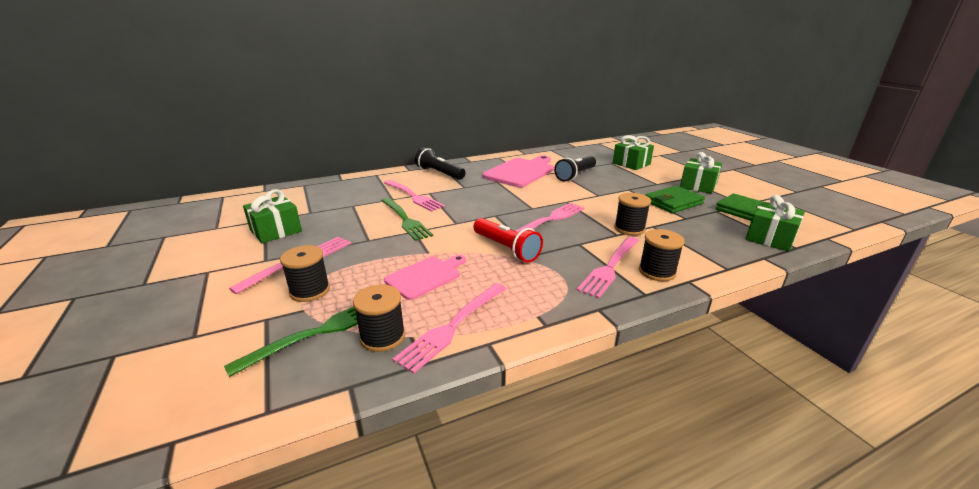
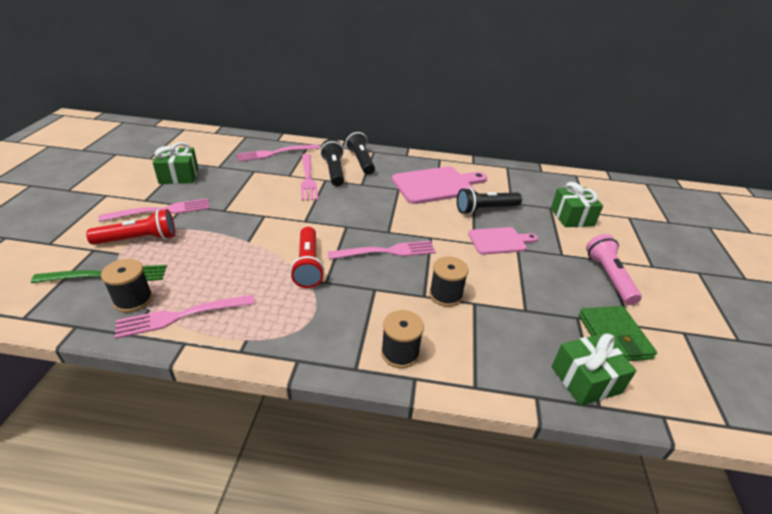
camera: 30 degrees right, 10 degrees up
(310, 291) = (139, 239): black spool -> red flashlight
(405, 219) = (272, 201): green fork -> none
(425, 276) = (219, 263): pink cutting board -> pink cutting board (499, 241)
(428, 185) = (334, 171): none -> black flashlight
(610, 267) = (365, 326): pink fork -> pink fork (275, 153)
(673, 202) = (542, 285): green wallet -> none
(698, 186) = (609, 277): green gift -> pink flashlight

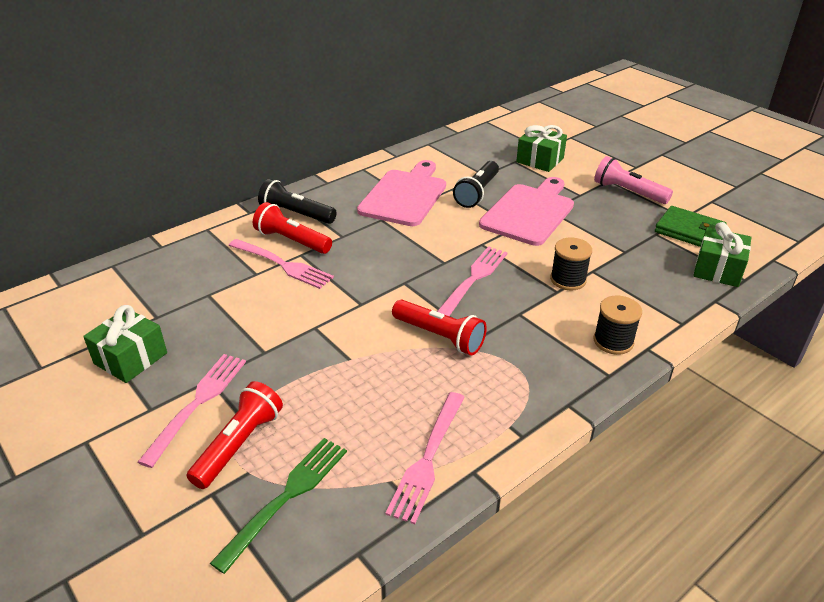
camera: 45 degrees left, 0 degrees up
(133, 300) = (359, 488): black spool -> none
(275, 153) = (190, 262): pink fork -> none
(334, 171) = (292, 241): black flashlight -> red flashlight
(499, 241) = (529, 212): pink cutting board -> pink cutting board, size x1.65

